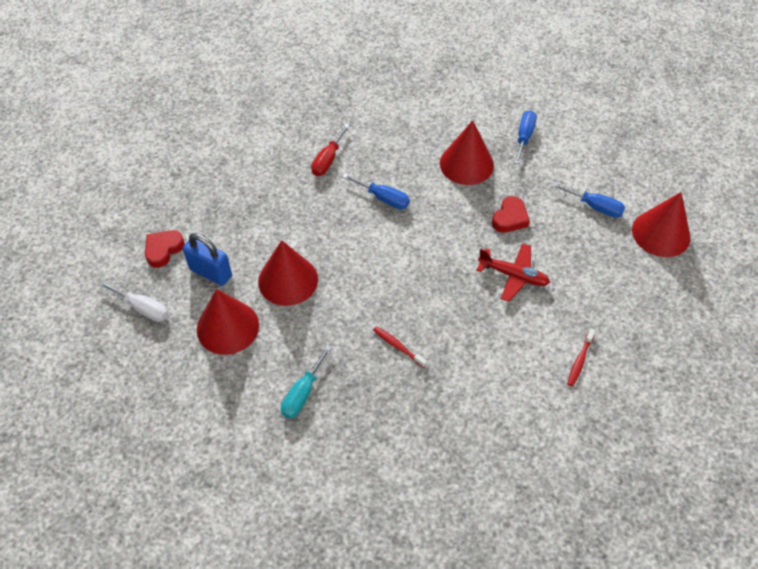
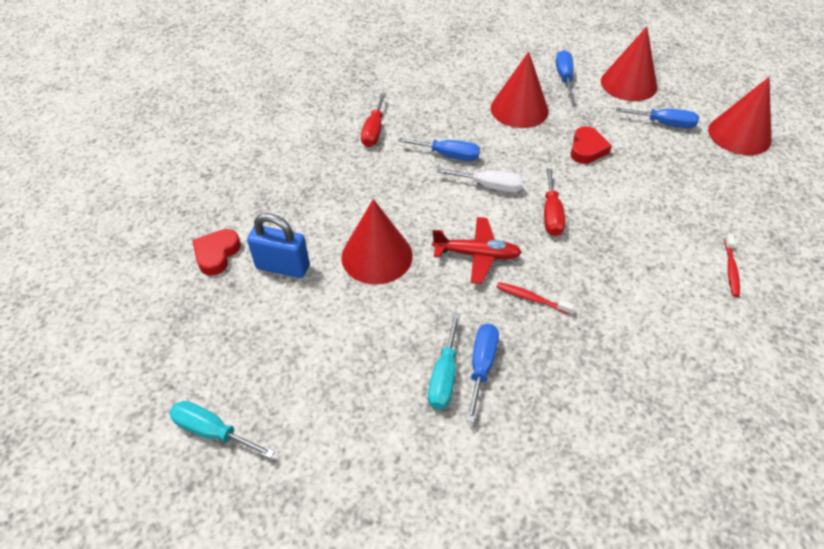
camera: 15 degrees left, 5 degrees down
(121, 392) = (212, 431): none -> turquoise screwdriver
(143, 308) = (211, 324): white screwdriver -> white screwdriver (489, 186)
(227, 327) = (324, 322): red cone -> red cone (628, 84)
(334, 392) = (481, 366): none -> blue screwdriver
(448, 275) = (551, 215): none -> red screwdriver
(513, 275) = (618, 201): red plane -> red plane (477, 254)

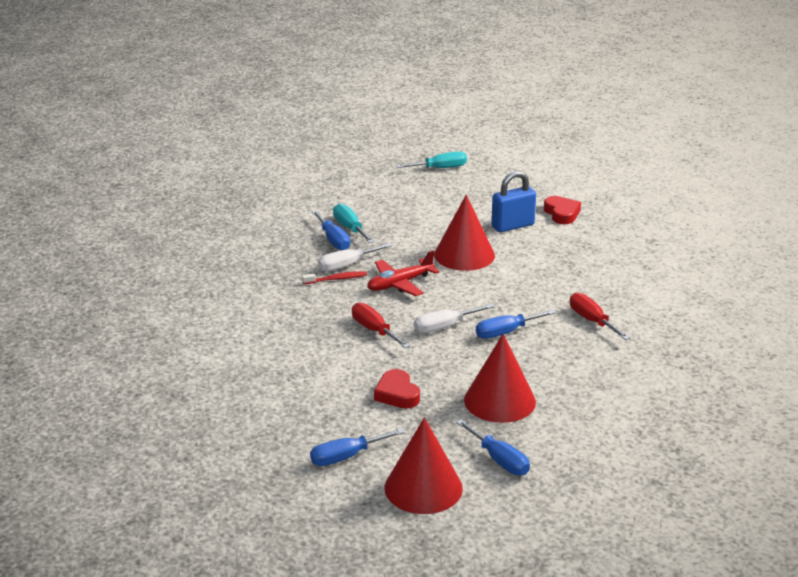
camera: 140 degrees right, 20 degrees down
(504, 313) = (346, 265): none -> white screwdriver
(731, 269) = (205, 356): red toothbrush -> none
(739, 135) = (260, 483): red cone -> none

